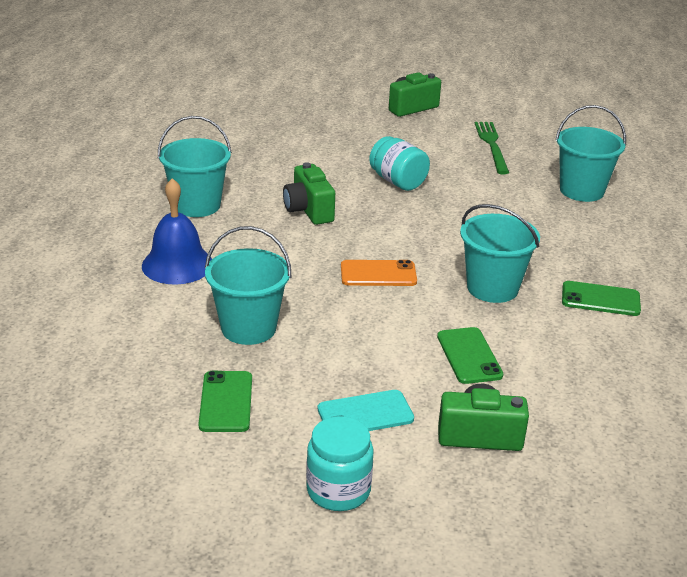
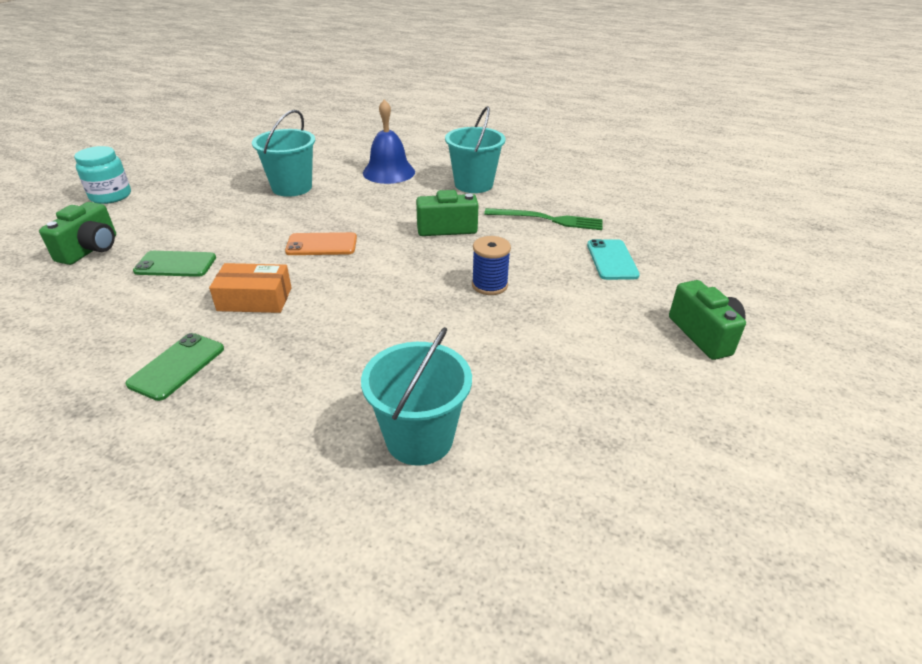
camera: 105 degrees right, 5 degrees up
(226, 402) = (223, 174): green phone -> none
(365, 414) = (162, 213): turquoise phone -> turquoise phone (612, 260)
(378, 274) = (321, 245): orange phone -> orange phone turned 75 degrees clockwise
(398, 181) = (489, 285): turquoise jar -> blue spool
(491, 145) = (579, 383): green fork -> green fork (548, 219)
(492, 288) = (255, 299): turquoise bucket -> orange box

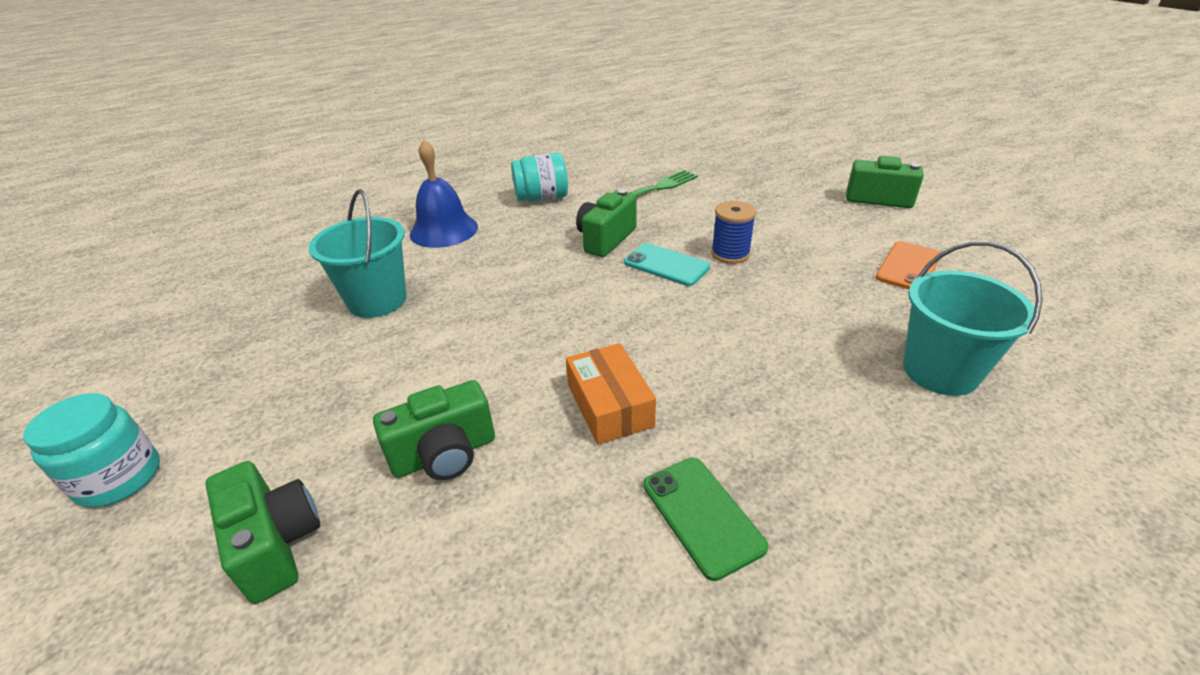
camera: 50 degrees left, 0 degrees up
(175, 264) = (444, 454): green phone -> green camera
(255, 299) = (610, 405): orange box -> orange box turned 60 degrees counterclockwise
(321, 245) = (544, 321): orange phone -> orange phone (908, 267)
(473, 184) = (542, 198): turquoise bucket -> turquoise jar
(612, 260) = (747, 190): turquoise phone -> turquoise phone (666, 265)

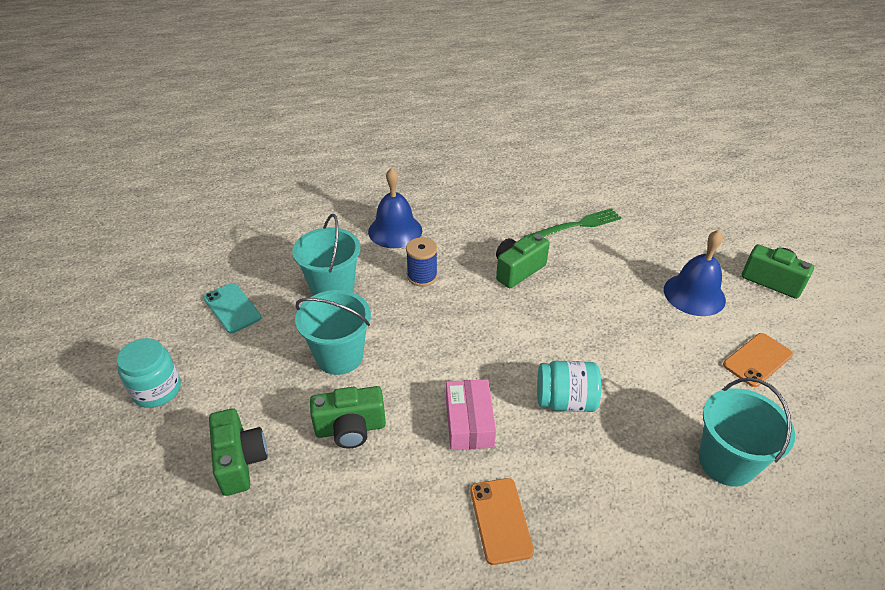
camera: 15 degrees right, 5 degrees up
(405, 371) = (339, 356): none -> turquoise bucket
(542, 198) = (480, 213): turquoise jar -> turquoise jar (565, 401)
(610, 405) = (469, 422): orange box -> pink box
(666, 265) = (556, 308): turquoise phone -> turquoise phone (232, 308)
(702, 515) = (500, 520): green phone -> orange phone
(730, 254) = (613, 310): blue spool -> blue spool (422, 276)
(808, 224) = (694, 294): none -> blue bell

